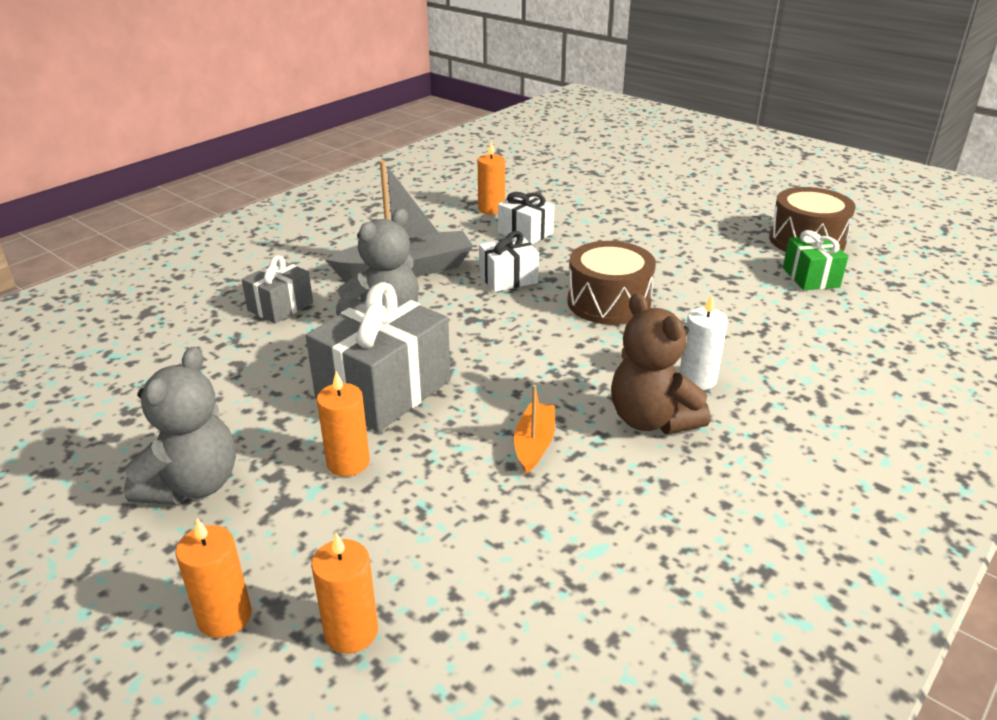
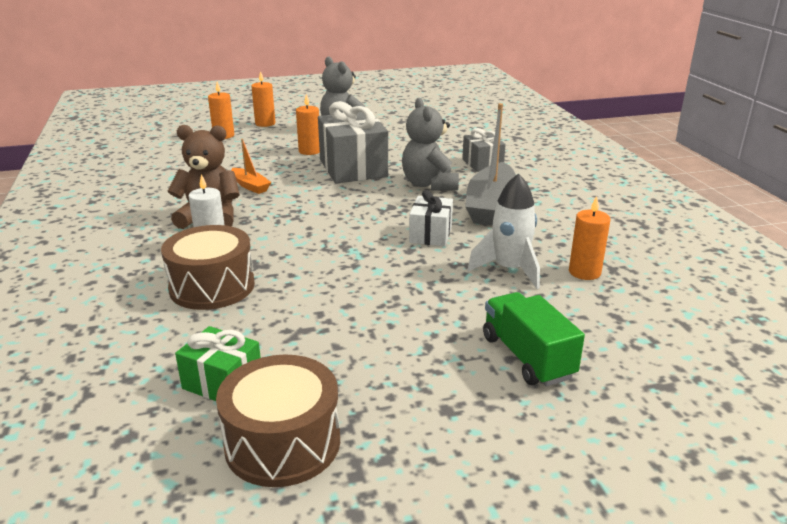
camera: 125 degrees right, 5 degrees down
(525, 233) = (509, 270): white gift -> white rocket
(608, 302) = (341, 257): brown drum -> brown drum (212, 286)
(625, 204) = (527, 357): none -> green truck

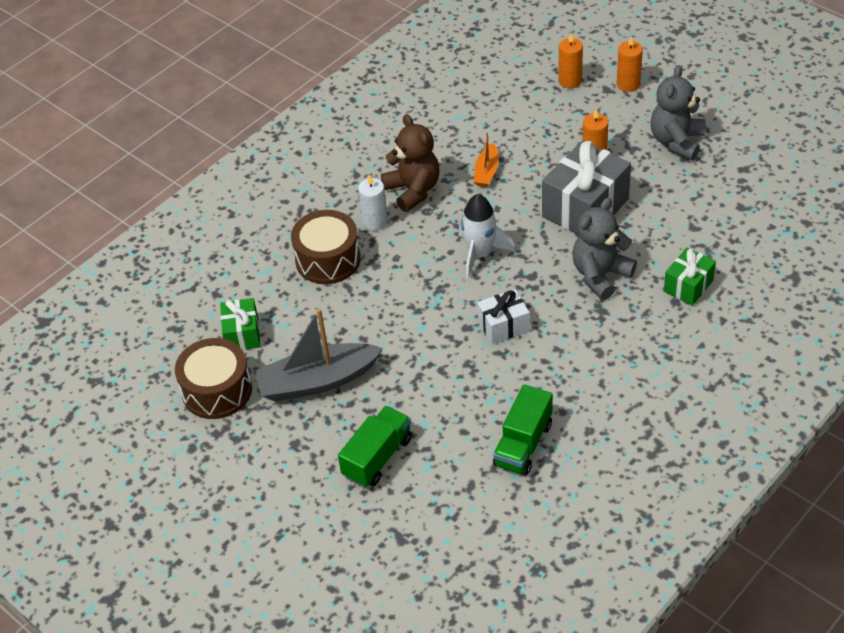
camera: 60 degrees right, 20 degrees up
(482, 164) = (688, 286): grey gift -> green gift
(491, 205) = (595, 336): grey boat -> grey boat (317, 381)
(509, 270) = (487, 399): white rocket -> white rocket (480, 254)
(584, 272) = (523, 444): orange candle -> green truck

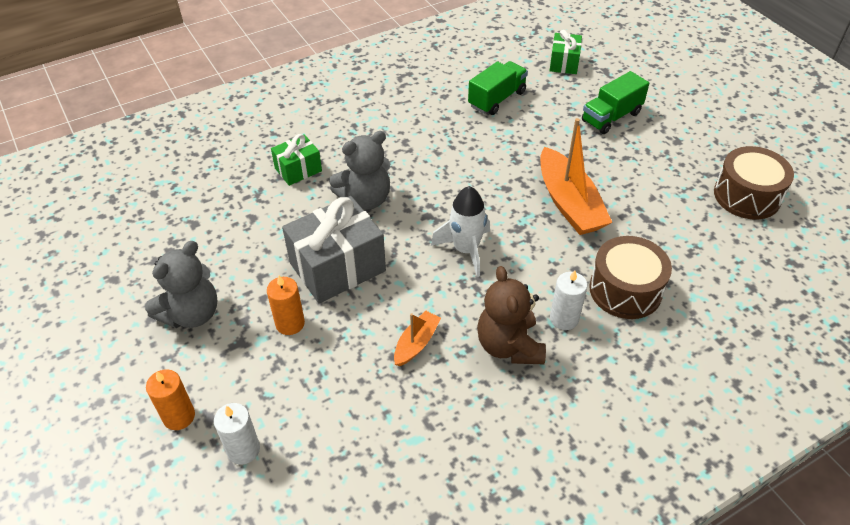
camera: 165 degrees left, 0 degrees up
(242, 334) = (722, 238): green gift -> green gift (564, 63)
(317, 381) = (652, 180): grey boat -> none
(398, 329) = (569, 203): none -> orange boat
(503, 326) = (473, 180): white gift -> none
(570, 81) = (243, 450): orange candle -> white candle

